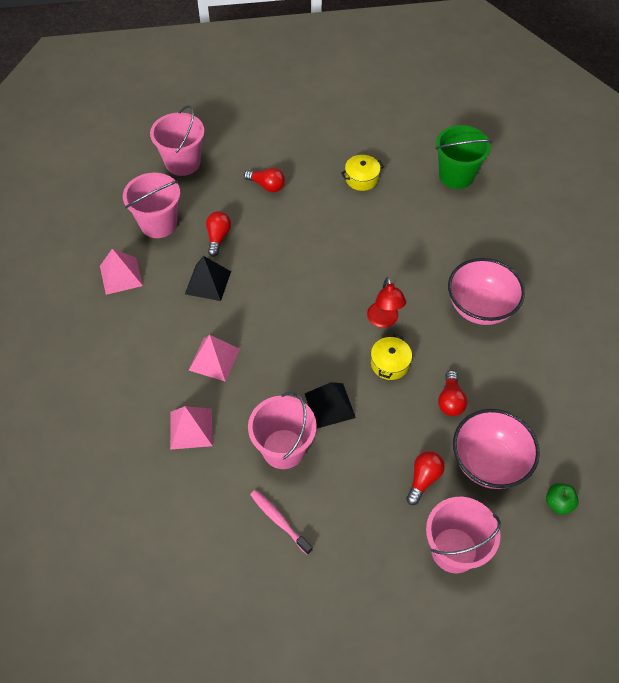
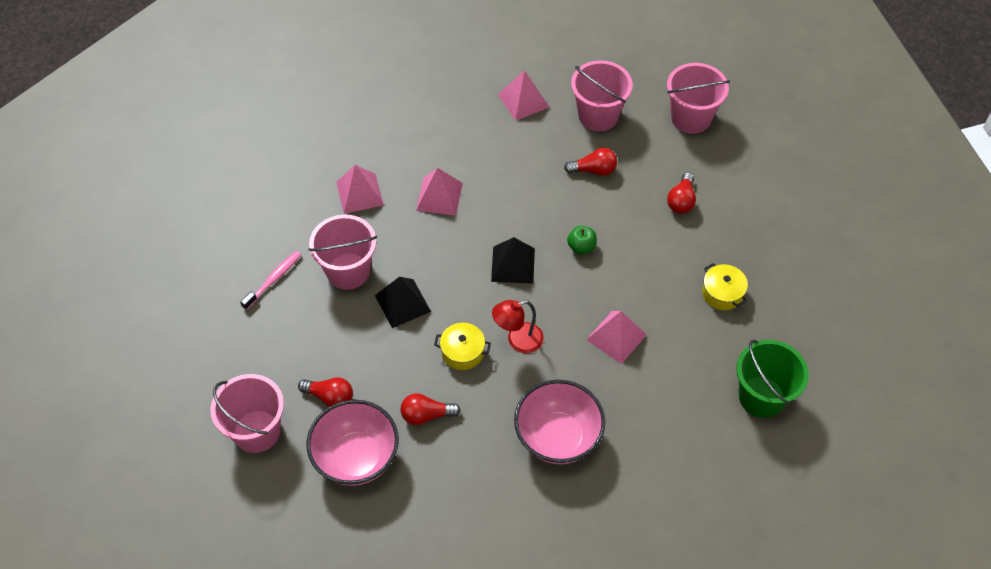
camera: 80 degrees right, 0 degrees up
(208, 282) = (532, 173): black pyramid -> black pyramid (513, 264)
(391, 252) = (616, 337): none -> pink pyramid
(558, 503) = (317, 529): green apple -> green apple (581, 247)

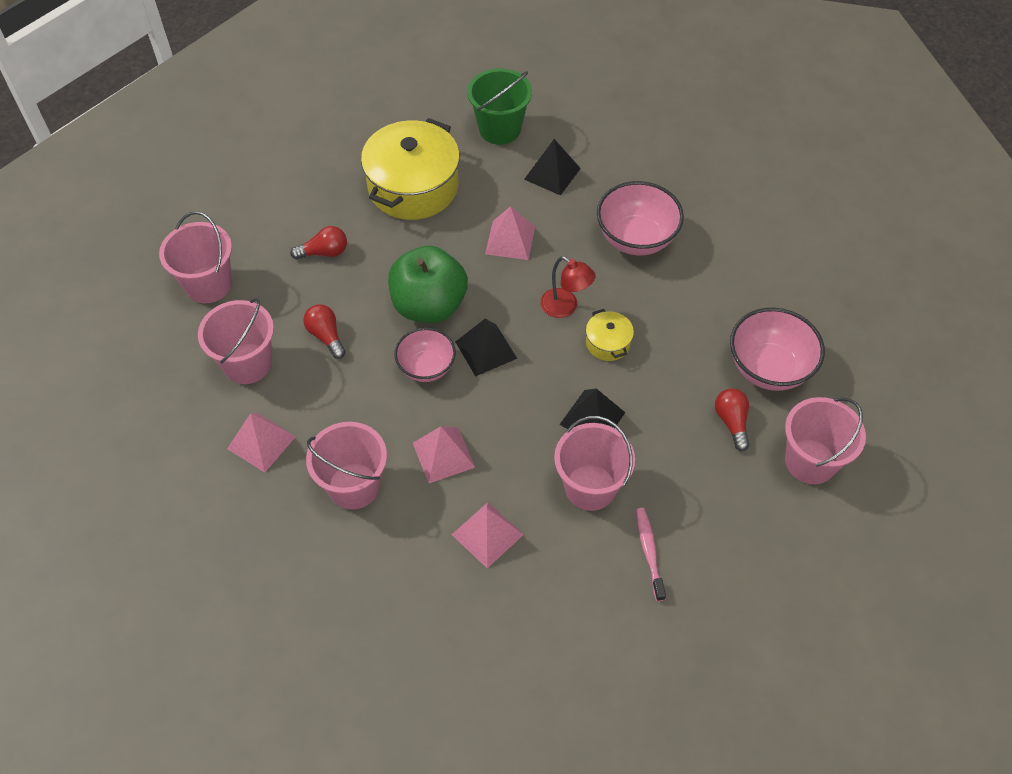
camera: 120 degrees left, 0 degrees up
(274, 279) = (649, 552): pink toothbrush -> pink toothbrush turned 75 degrees clockwise
(426, 415) = (689, 338): red light bulb -> none
(452, 136) = (354, 486): none -> pink bucket
(522, 219) = (426, 367): none -> pink bowl
(581, 247) = (429, 305): green apple -> green apple, size x2.43
(677, 411) = (552, 174): none -> black pyramid
(722, 293) = (413, 187): yellow pot -> yellow pot, size x2.22

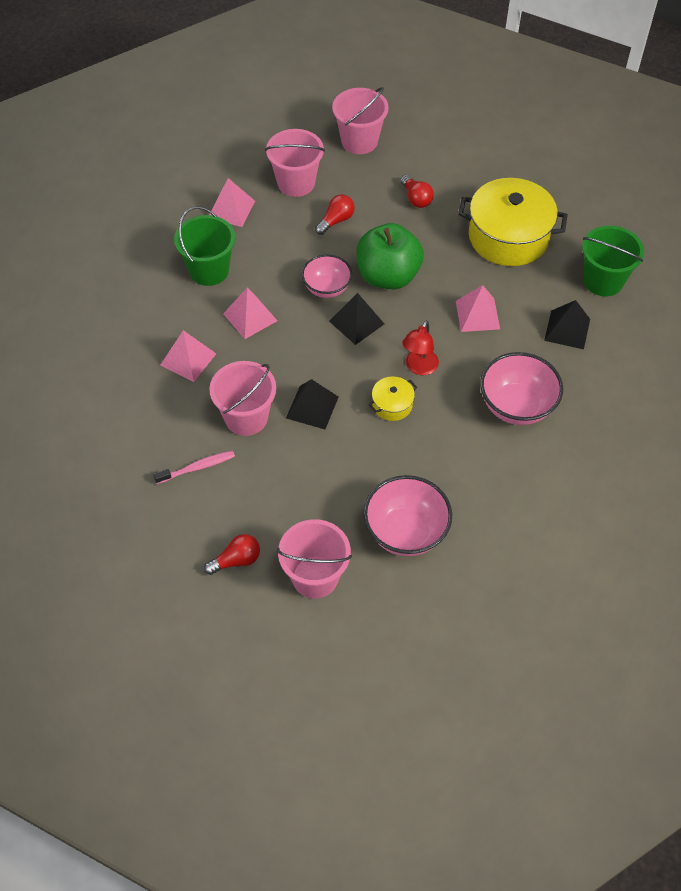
camera: 75 degrees right, 0 degrees up
(354, 486) = (209, 270): pink bucket -> green bucket
(731, 422) = (338, 510): red light bulb -> red light bulb (236, 560)

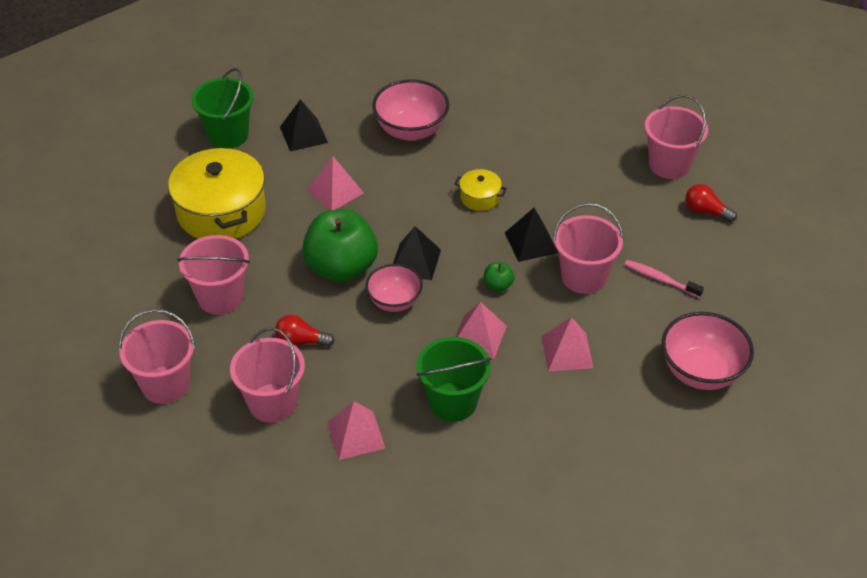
camera: 125 degrees left, 10 degrees down
(287, 357) = (498, 285): none -> green apple
(405, 532) = (583, 138): pink bowl -> pink bowl (701, 372)
(416, 198) = (220, 297): red light bulb -> pink bucket
(419, 367) = (427, 199): red lamp -> none

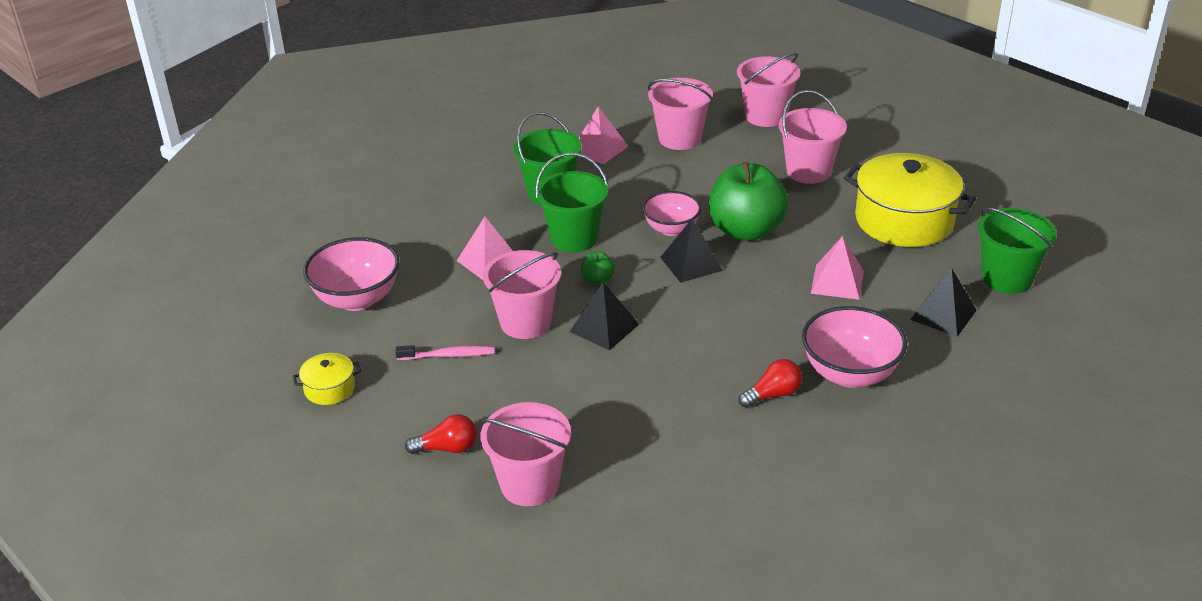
camera: 145 degrees right, 10 degrees down
(301, 341) = (709, 175): red light bulb -> red light bulb (773, 395)
(478, 336) = (574, 238): pink pyramid -> green bucket
(480, 197) = (698, 343): yellow pot -> yellow pot (329, 388)

